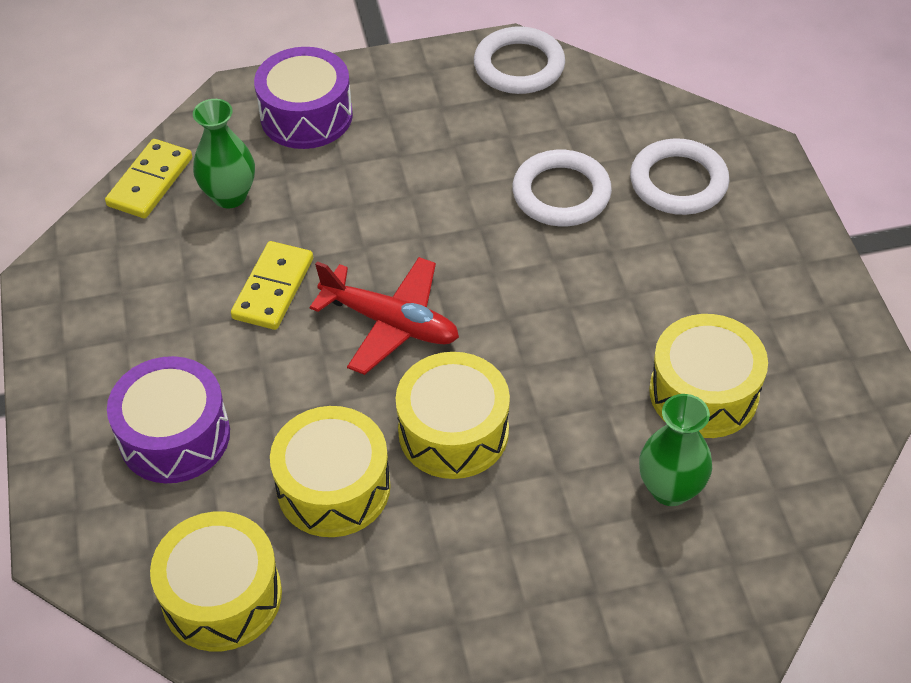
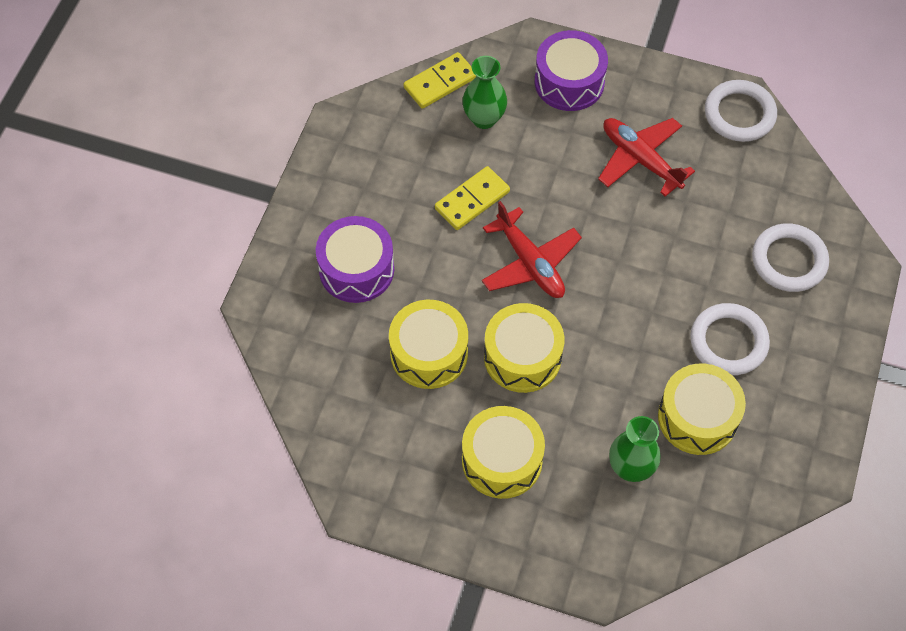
camera: 30 degrees right, 10 degrees up
(222, 596) = (326, 384): yellow drum -> yellow drum (502, 460)
(443, 157) = (640, 159): none -> red plane
(561, 193) = (702, 228): white ring -> white ring (728, 342)

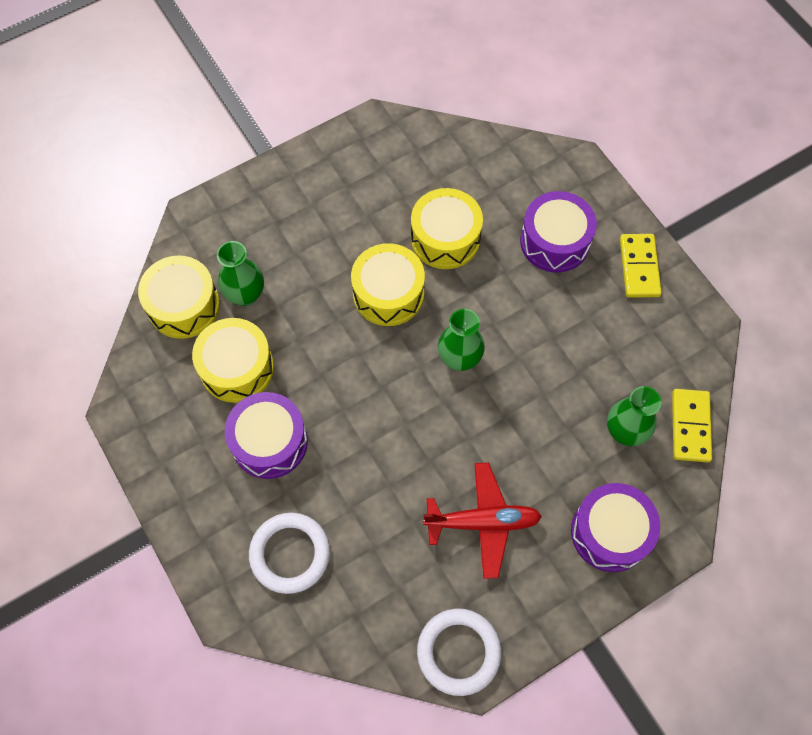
camera: 130 degrees right, 5 degrees up
(472, 200) = (550, 362): yellow domino -> yellow domino (639, 267)
(502, 460) = (326, 223): yellow drum -> yellow drum (184, 305)
(530, 263) = (459, 359): red plane -> green vase
(728, 342) = (269, 442): white ring -> purple drum

